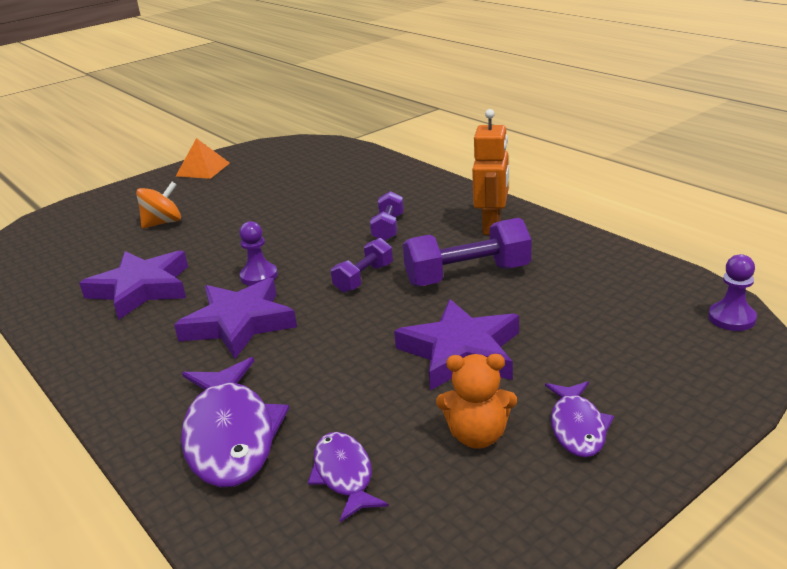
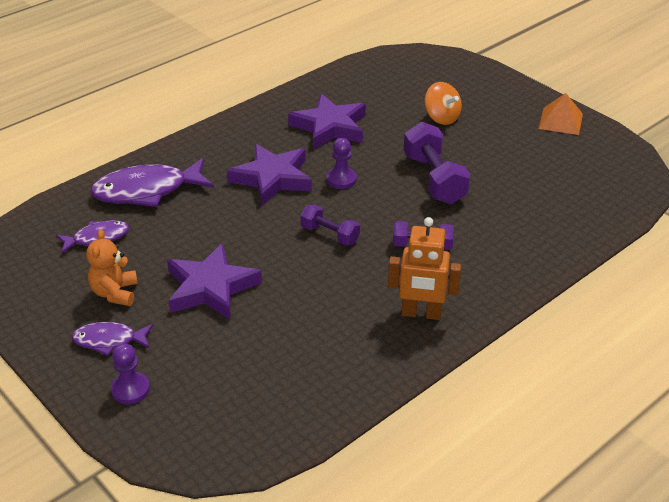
camera: 85 degrees right, 10 degrees up
(467, 276) = (325, 294): purple dumbbell -> purple dumbbell (434, 179)
(731, 318) = (224, 457): purple pawn -> purple pawn (130, 389)

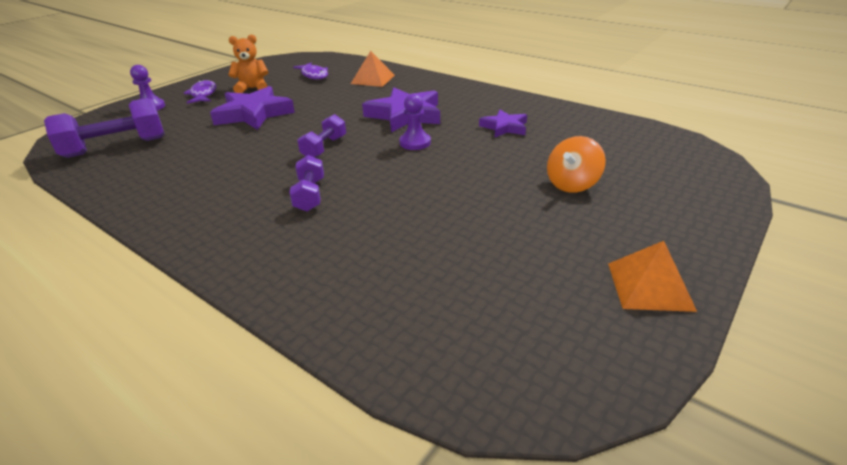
camera: 80 degrees right, 5 degrees down
(147, 191) = (373, 79): purple fish -> orange pyramid
(330, 127) = (504, 127): purple star -> purple star, size x0.58
(421, 313) = (196, 205): orange robot -> none
(434, 179) = (436, 191): purple dumbbell -> purple dumbbell (115, 147)

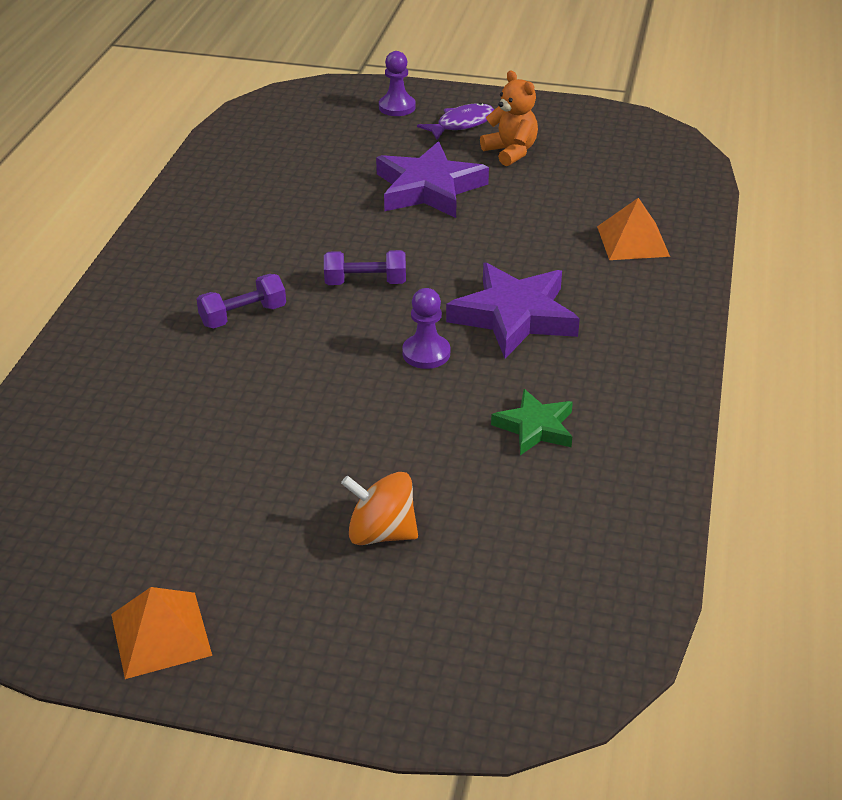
camera: 65 degrees right, 5 degrees up
(115, 147) = (281, 138): purple dumbbell -> none
(314, 75) = (603, 181): purple fish -> none
(504, 127) = (535, 427): purple star -> green star

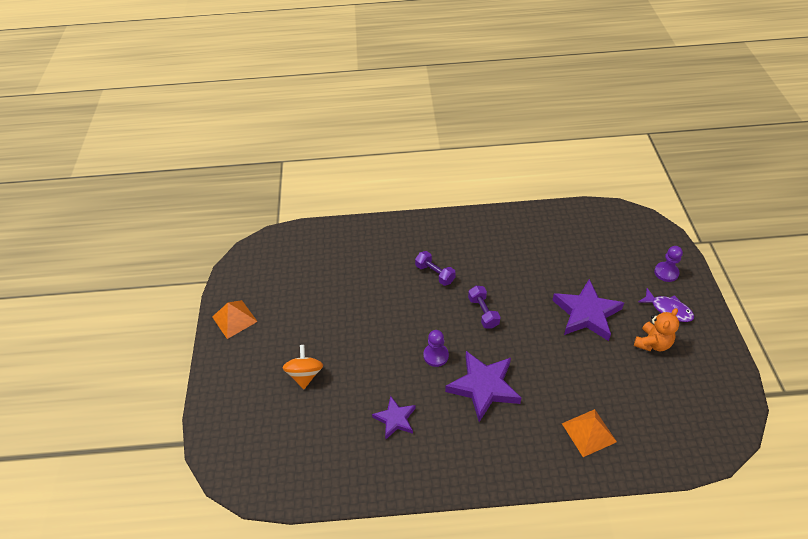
camera: 75 degrees right, 10 degrees up
(535, 427) = (395, 419): green star -> purple star

